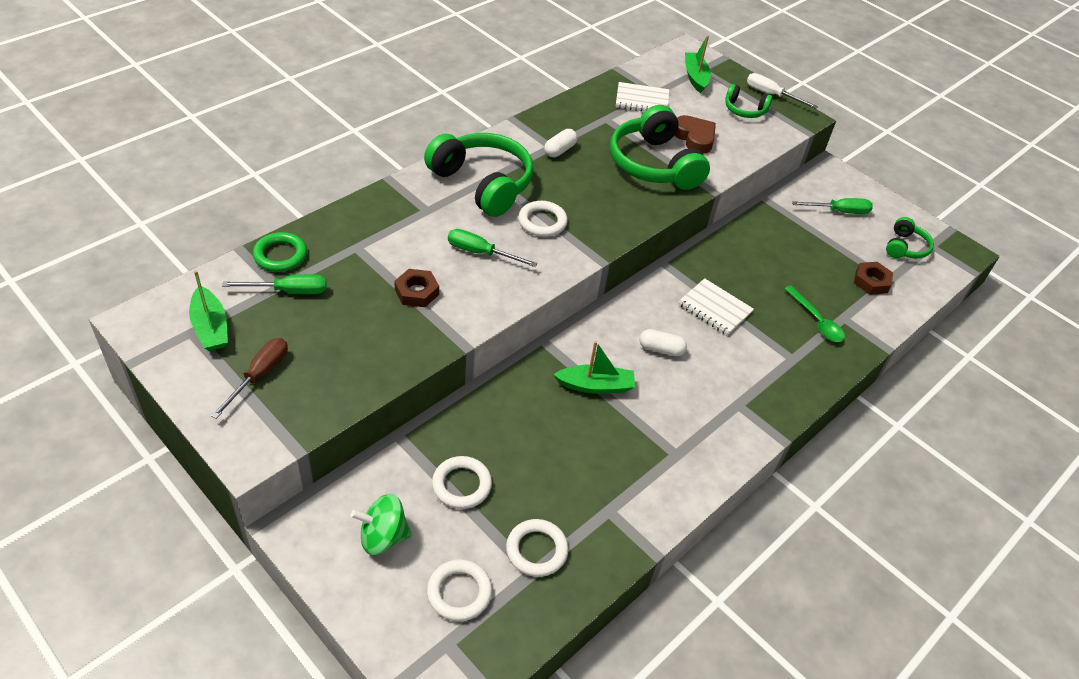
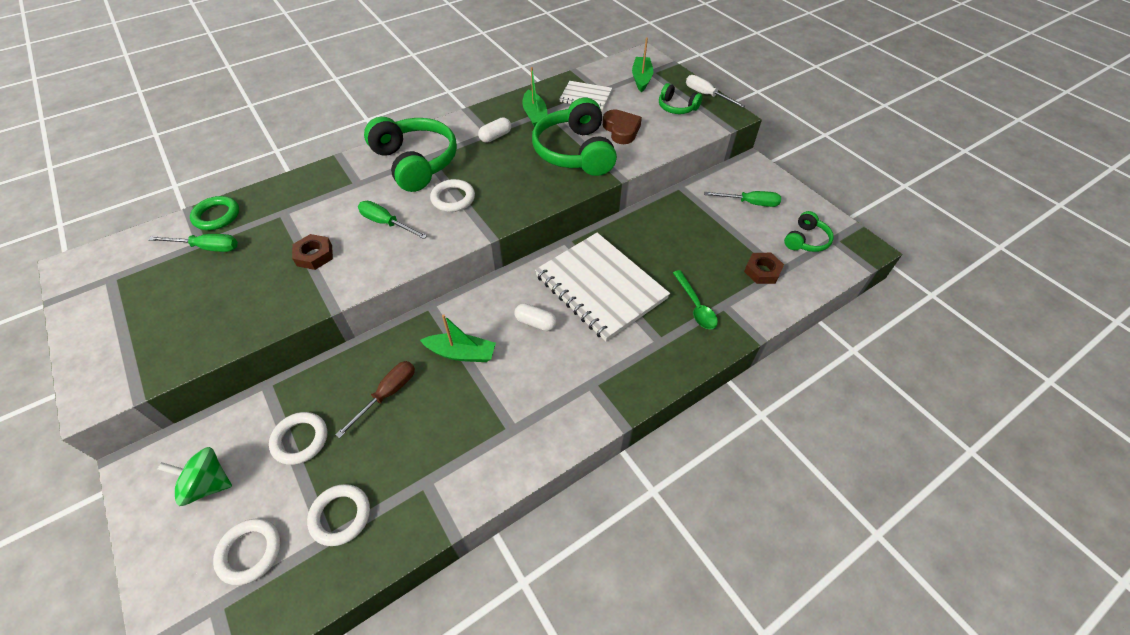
camera: 15 degrees right, 5 degrees up
(211, 327) = (127, 275): green boat -> green boat (535, 115)
(260, 375) = (143, 322): brown screwdriver -> brown screwdriver (387, 394)
(715, 308) = (600, 287): white notebook -> white notebook, size x1.93

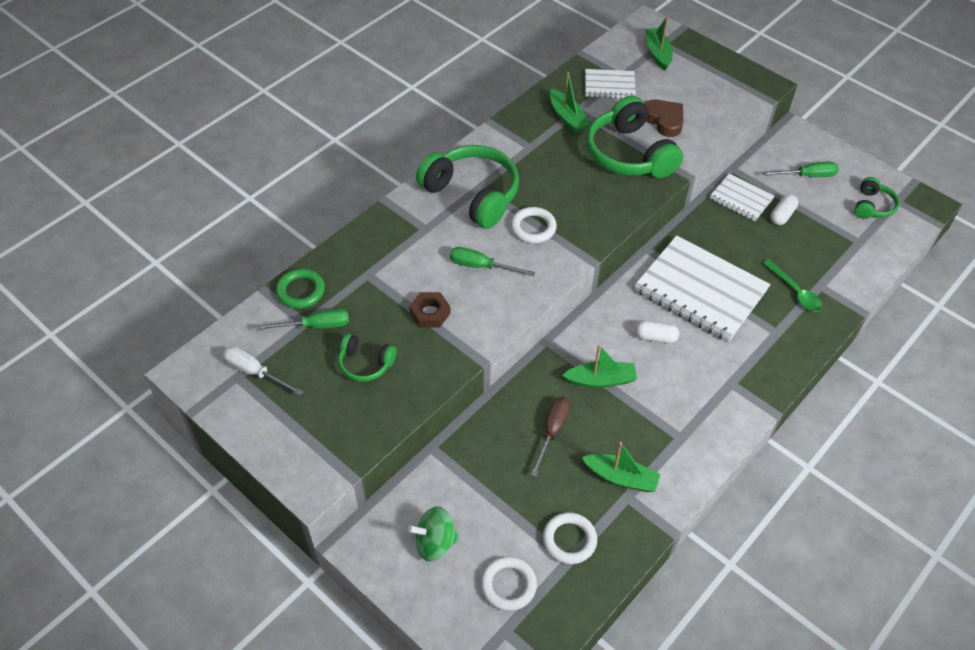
camera: 15 degrees left, 0 degrees up
(300, 440) = (495, 488): white ring -> none
(430, 459) = (621, 477): none -> green boat
(495, 136) = (539, 150): white capsule -> white capsule (782, 215)
(676, 107) = (708, 84): green headphones -> green headphones (365, 364)
(676, 212) = (741, 199): none -> white notebook
(706, 95) = (732, 64): white screwdriver -> white screwdriver (255, 372)
(762, 271) = (843, 245): brown nut -> none

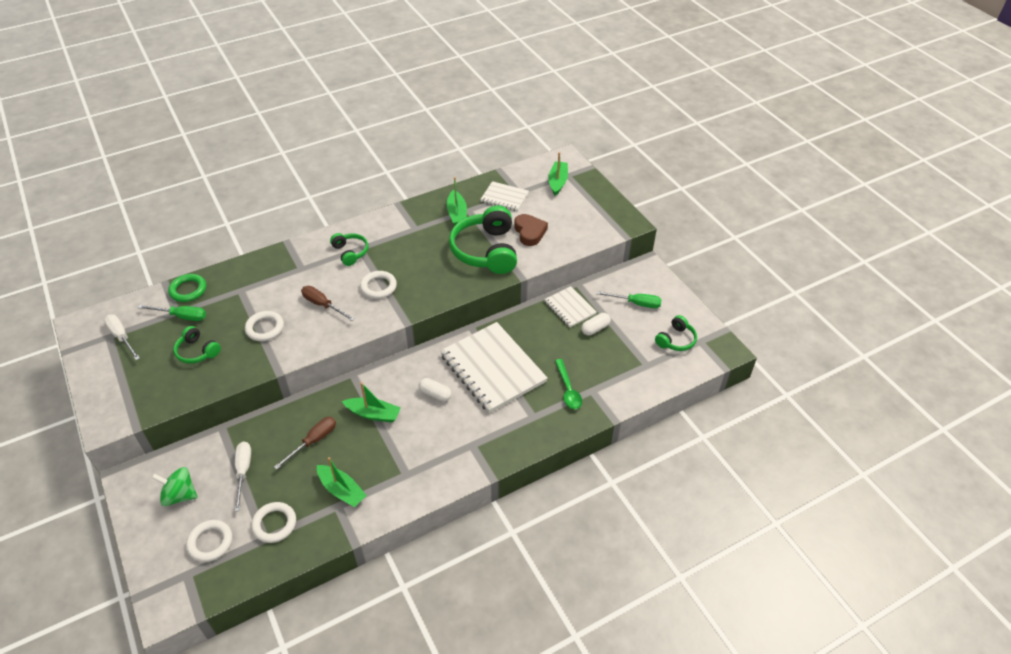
camera: 20 degrees right, 5 degrees down
(430, 313) = (265, 328): brown nut -> white ring
(472, 194) = (350, 252): green headphones -> green headphones, size x0.51
(481, 266) = (323, 305): green screwdriver -> brown screwdriver
(493, 492) = (243, 471): none -> white screwdriver

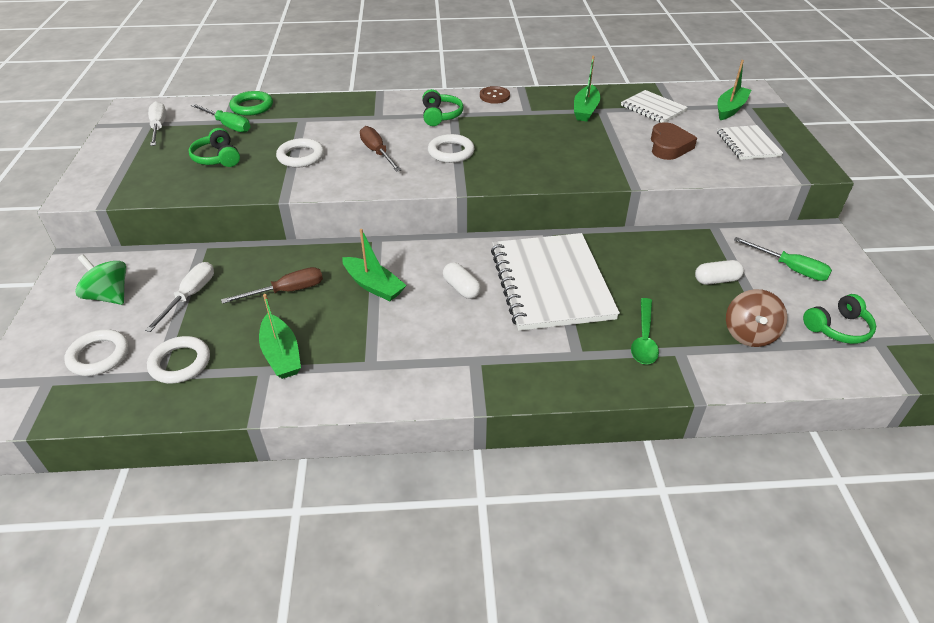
camera: 25 degrees right, 5 degrees down
(382, 219) = (494, 96): none -> brown button
(486, 251) = (602, 150): green headphones -> none
(569, 308) = (690, 248): white notebook -> white notebook (747, 144)
(628, 363) = (749, 334): none -> brown spinning top

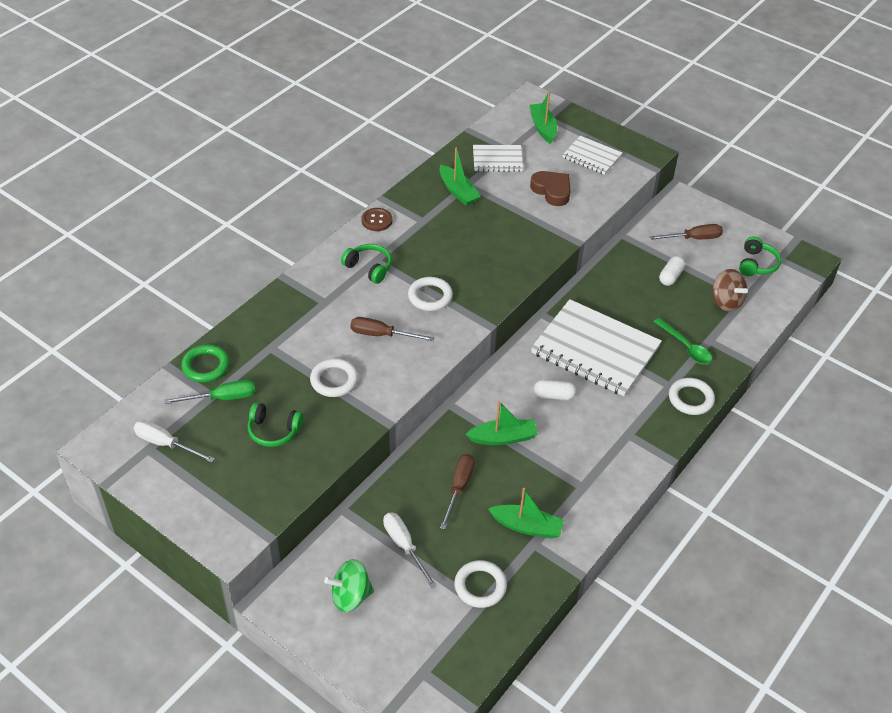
camera: 50 degrees left, 5 degrees up
(99, 356) = (424, 631): white ring -> white ring (690, 399)
(790, 268) = (693, 238): green screwdriver -> brown screwdriver

